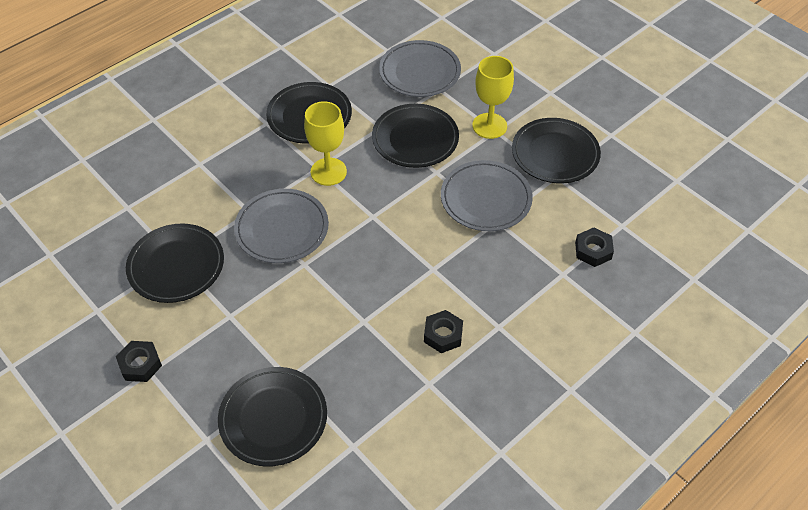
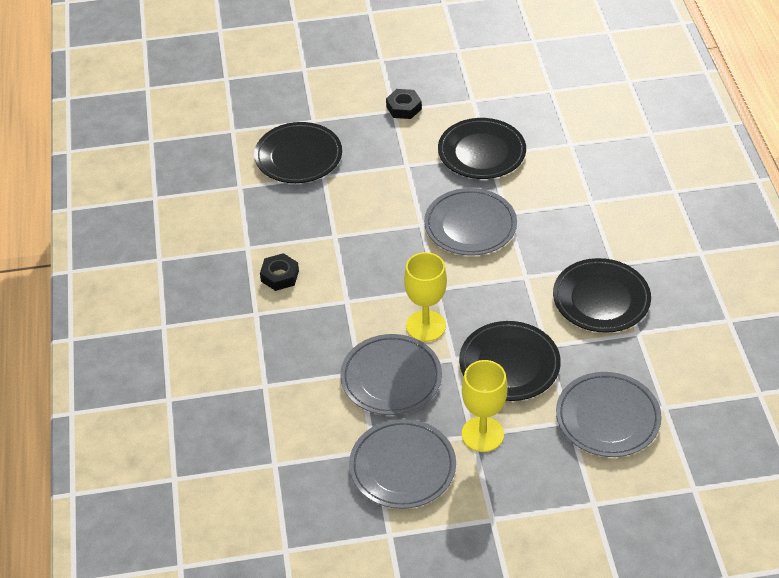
camera: 125 degrees right, 5 degrees down
(328, 172) = (514, 282): yellow goblet -> yellow goblet (426, 326)
(555, 154) = (402, 467): black plate -> grey plate
(593, 250) = (268, 423): black nut -> none

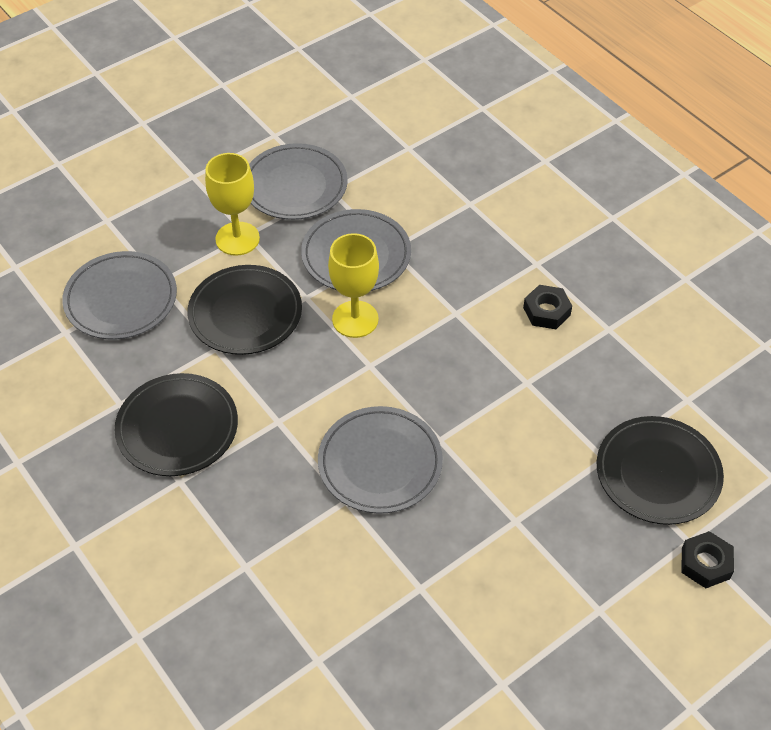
camera: 150 degrees right, 5 degrees up
(404, 108) = (588, 621): black nut -> black nut (705, 563)
(481, 152) = (432, 587): black plate -> none

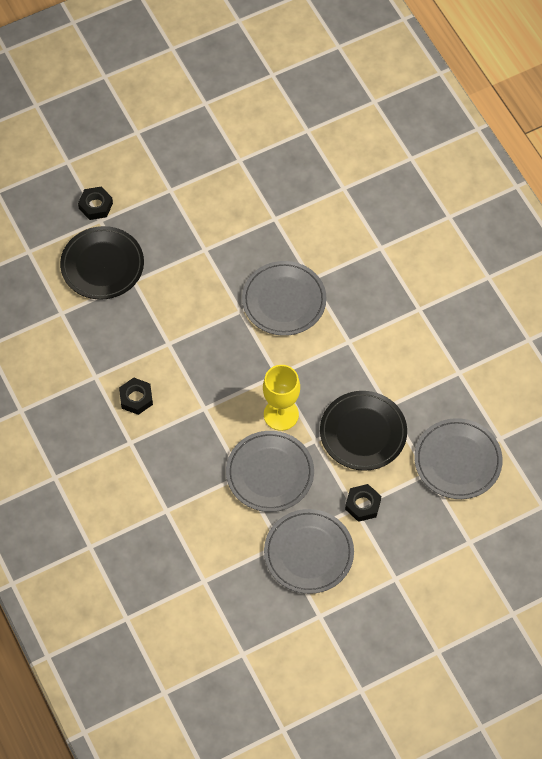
camera: 170 degrees left, 10 degrees up
(177, 428) = (419, 347): black plate -> none
(237, 239) = (363, 505): yellow goblet -> black nut

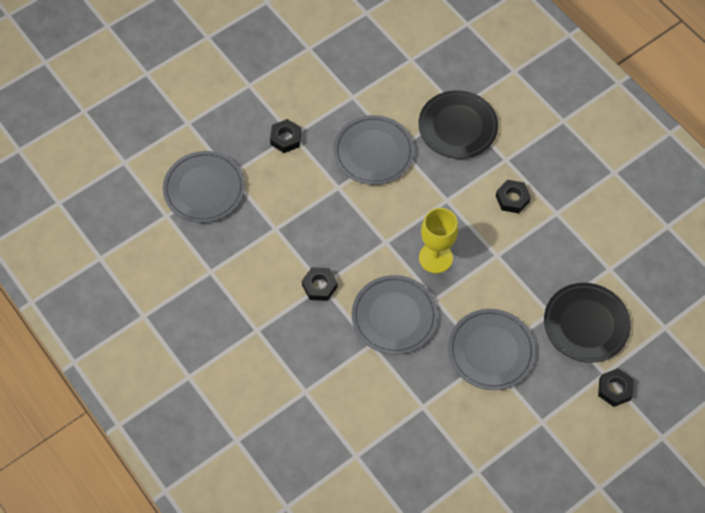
camera: 170 degrees right, 0 degrees up
(281, 414) = (374, 205): yellow goblet -> yellow goblet (435, 258)
(308, 553) = (326, 93): grey plate -> grey plate (491, 351)
(351, 341) = (319, 286): none -> black nut
(363, 432) = (295, 200): black plate -> black plate (457, 127)

